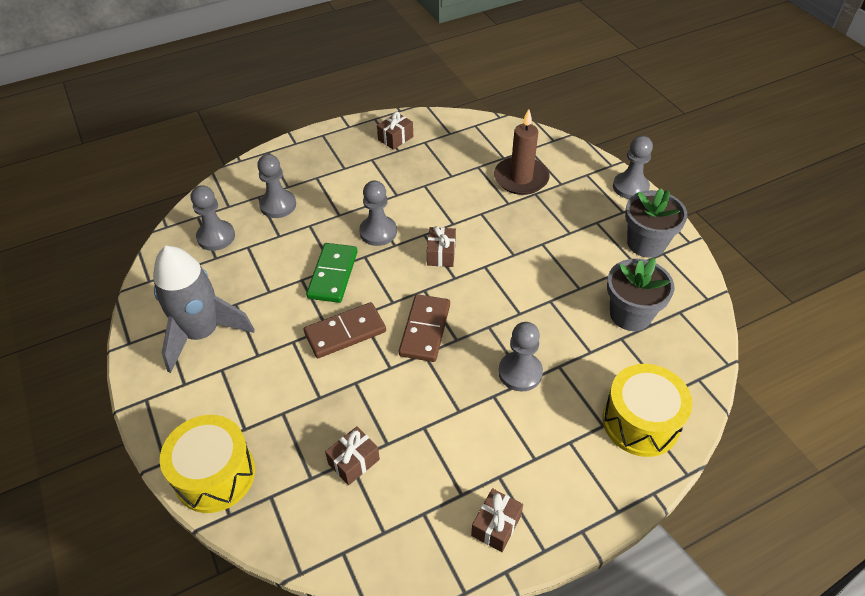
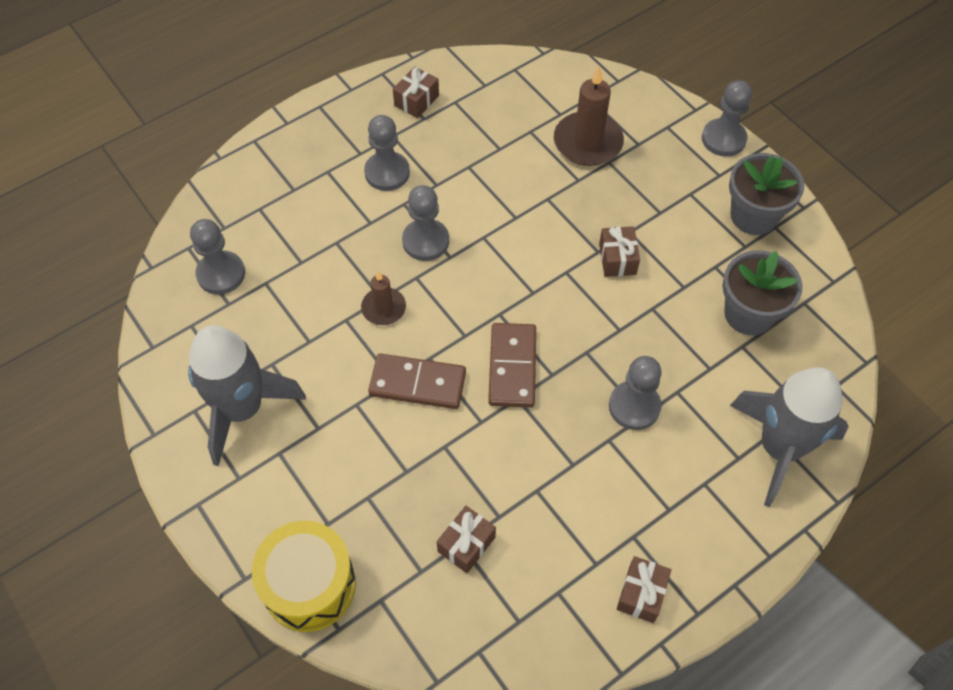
camera: 10 degrees left, 10 degrees up
(278, 205) = (288, 218): grey pawn -> grey pawn (387, 173)
(333, 275) = (383, 308): green domino -> brown candle
(345, 332) = (417, 384): brown domino -> brown domino turned 45 degrees clockwise
(441, 254) = (510, 262): brown gift -> brown gift (617, 259)
(640, 422) = (779, 448): yellow drum -> grey rocket

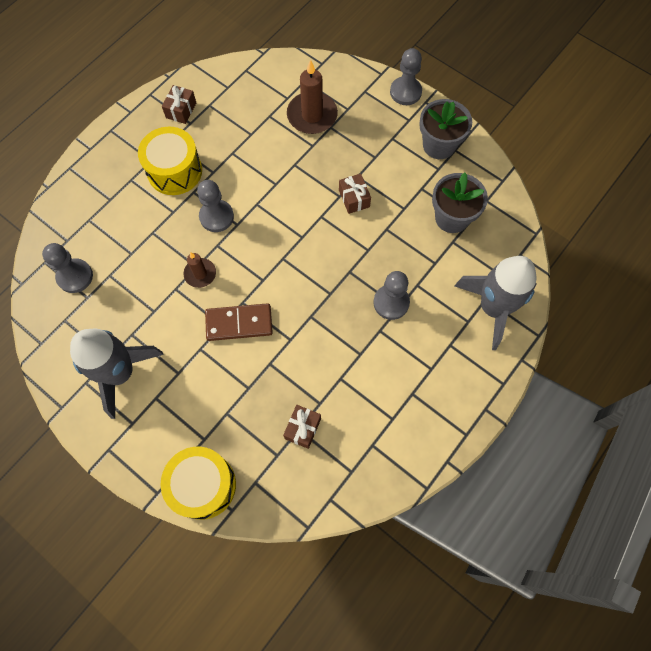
camera: 15 degrees left, 10 degrees up
(387, 173) = (174, 171): grey pawn -> yellow drum
(512, 367) = (301, 295): brown domino -> none
(641, 594) = (427, 431): brown gift -> none

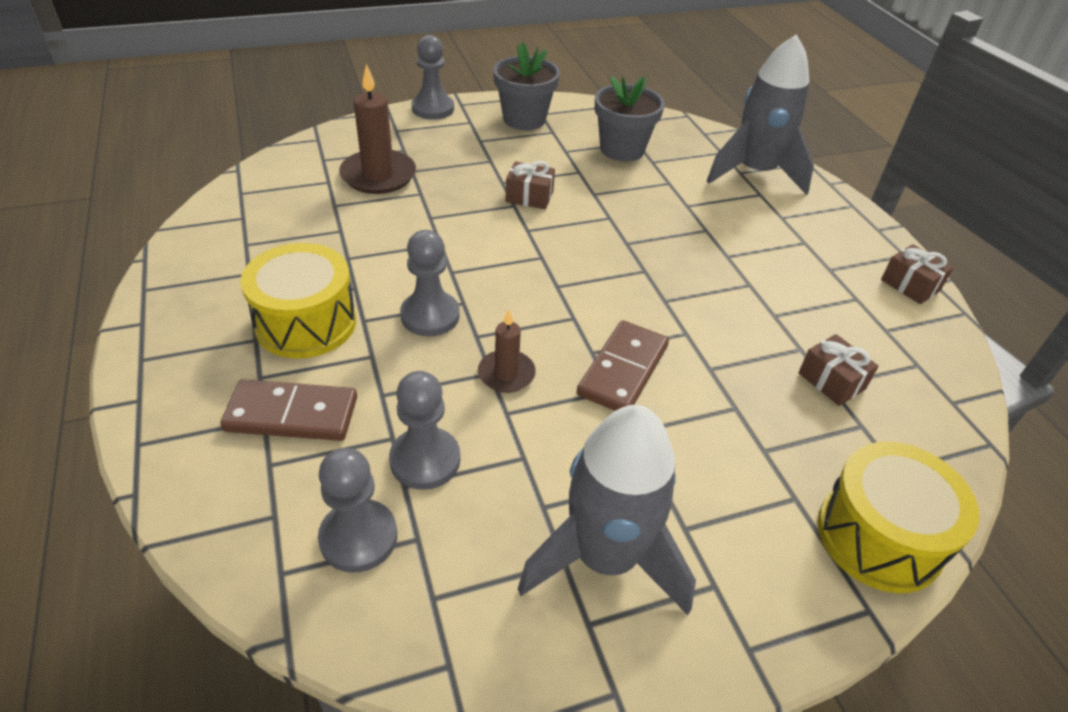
camera: 60 degrees left, 25 degrees down
(118, 207) = (292, 414): none -> brown domino
(181, 110) = (216, 272): brown gift -> brown gift (910, 285)
(391, 302) = (696, 232): grey pawn -> grey pawn (425, 460)

